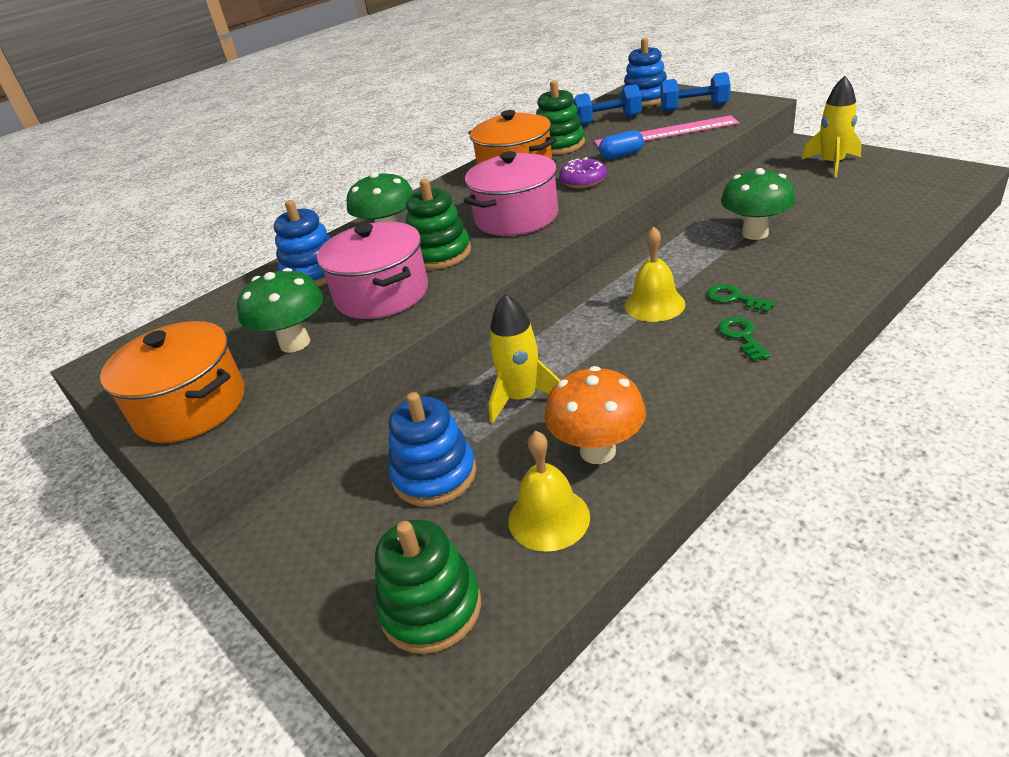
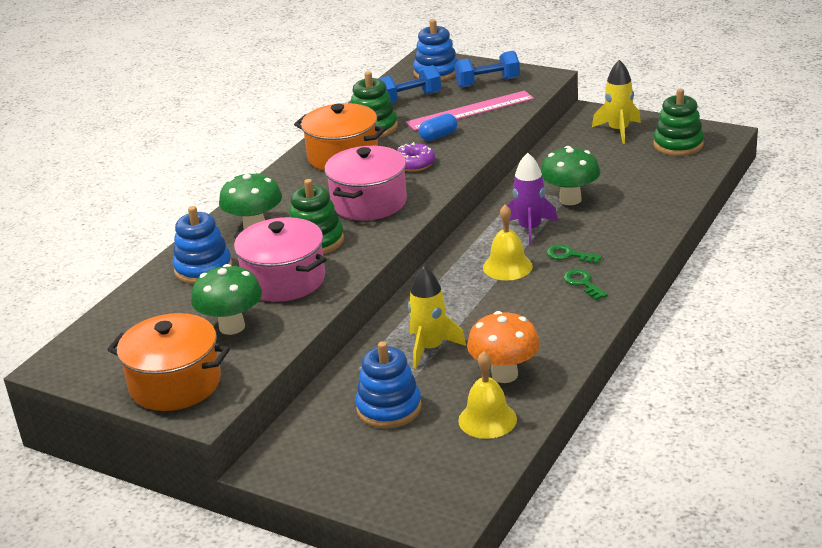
camera: 20 degrees left, 5 degrees down
(431, 608) = (431, 481): green stacking toy -> green stacking toy (678, 145)
(696, 263) = (530, 229): none -> purple rocket

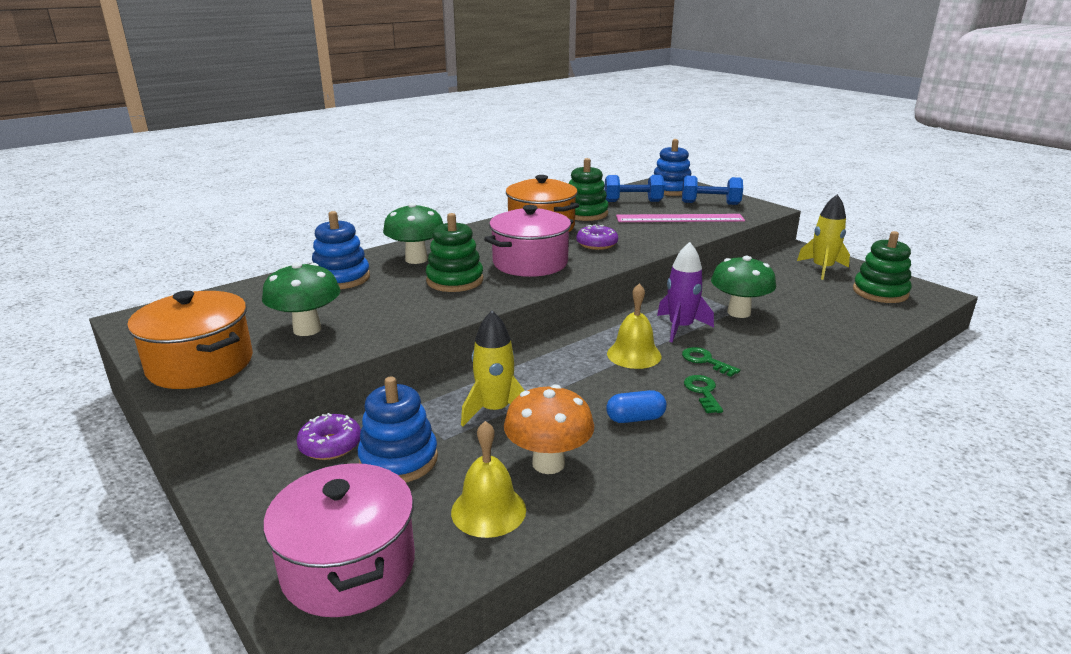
camera: 20 degrees right, 5 degrees down
(284, 280) = (394, 304): pink pot -> pink pot (348, 567)
(323, 416) = (330, 445): none -> purple donut
(438, 136) = (636, 230): blue capsule -> blue capsule (635, 418)

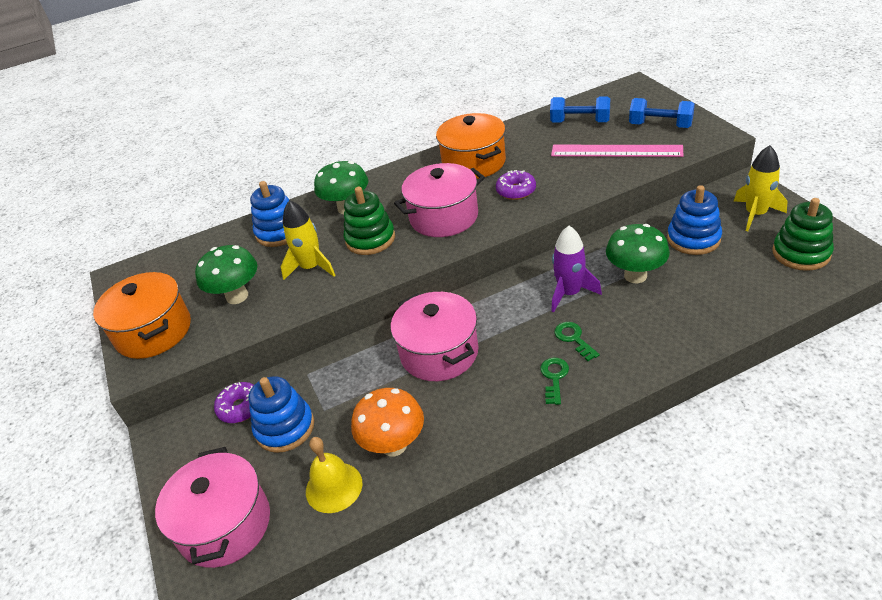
camera: 20 degrees right, 15 degrees up
(495, 410) = (372, 382): yellow rocket -> yellow rocket (311, 267)
(563, 380) = (439, 352): none -> pink pot
(585, 213) = (524, 142): green stacking toy -> none
(634, 354) = (512, 326): yellow bell -> none
(635, 418) = (482, 403): blue capsule -> none
(670, 190) = (628, 102): blue stacking toy -> blue stacking toy (693, 239)

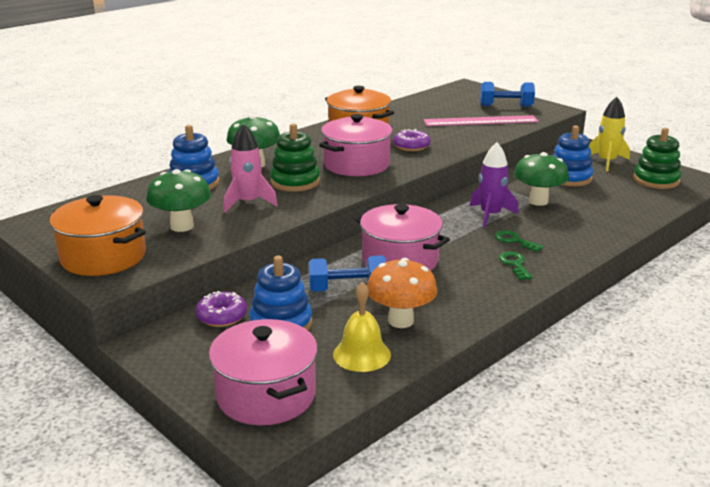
camera: 25 degrees left, 15 degrees down
(311, 267) = (248, 203): yellow rocket -> pink rocket
(580, 122) = (436, 106): blue dumbbell -> blue dumbbell (347, 289)

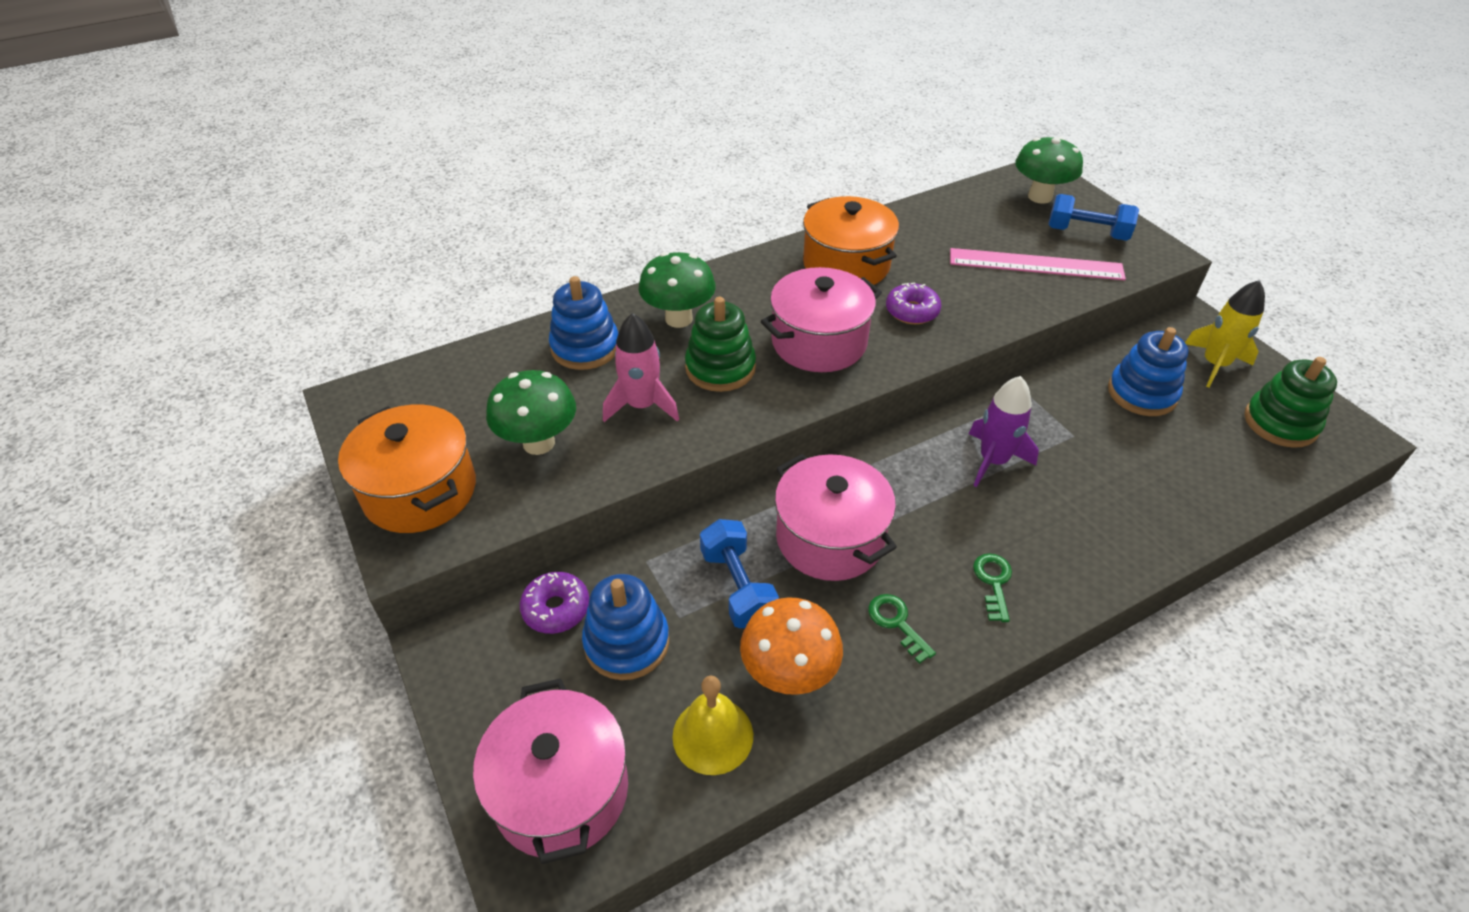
camera: 15 degrees right, 20 degrees up
(347, 289) = (737, 587): blue dumbbell -> blue dumbbell turned 60 degrees clockwise
(514, 241) = (1010, 527): green key -> green key (896, 623)
(538, 201) = (1076, 441): green mushroom -> green mushroom (1040, 197)

